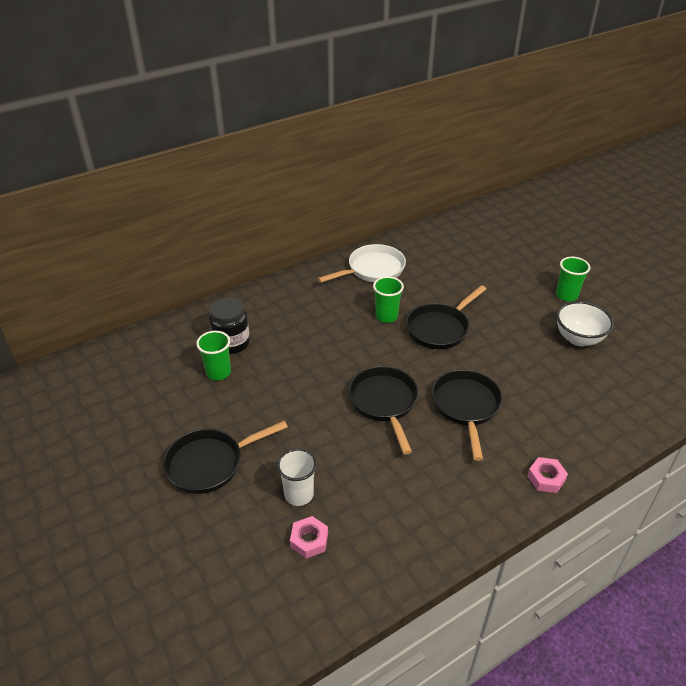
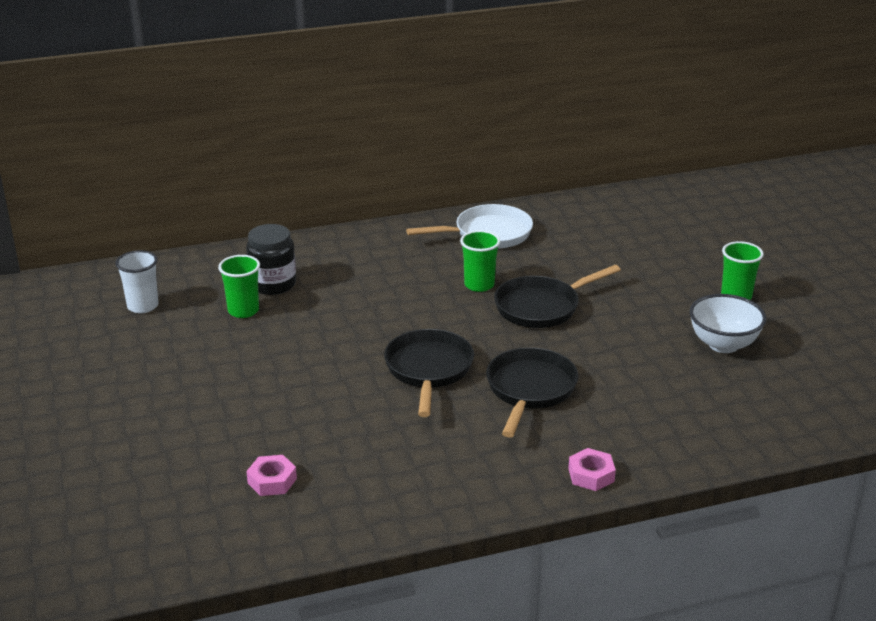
camera: 15 degrees right, 10 degrees down
(210, 463) = (193, 393): black pan -> none
(299, 494) = (281, 438): white cup -> white cup (143, 306)

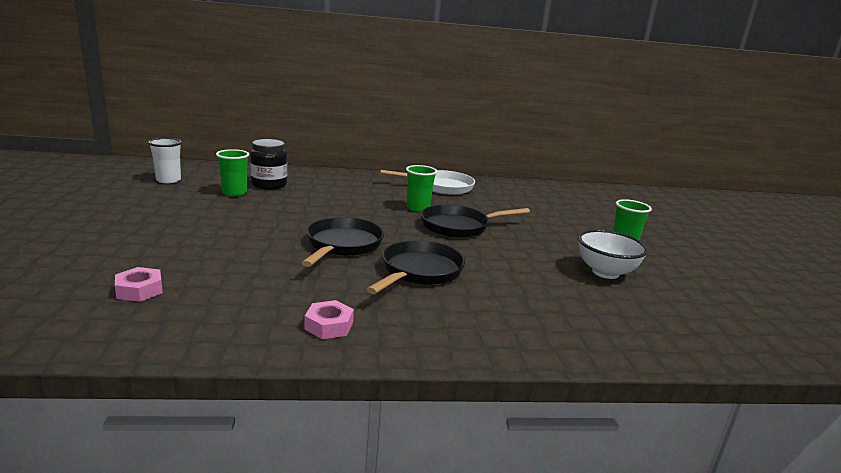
camera: 10 degrees right, 10 degrees down
(591, 475) = (441, 343): pink nut -> pink nut (329, 325)

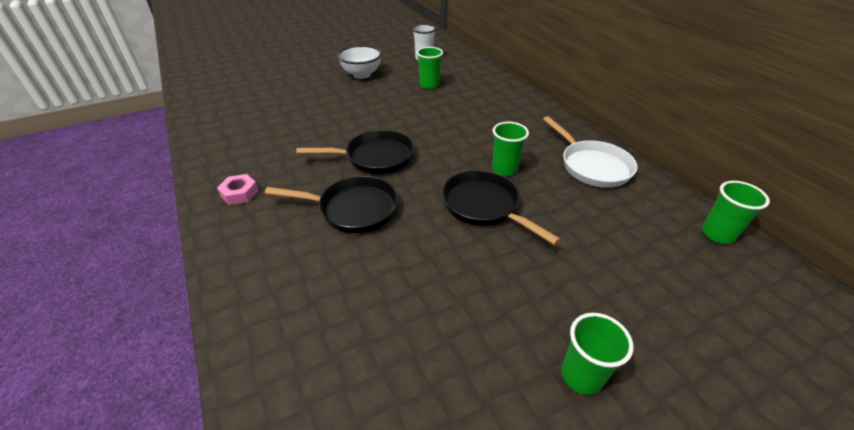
camera: 70 degrees right, 20 degrees up
(139, 290) = (256, 117): pink nut -> none
(269, 185) = (464, 89): black jar -> none
(530, 186) = (717, 234): none -> green cup
(605, 272) = (460, 359): white bowl -> white bowl (361, 75)

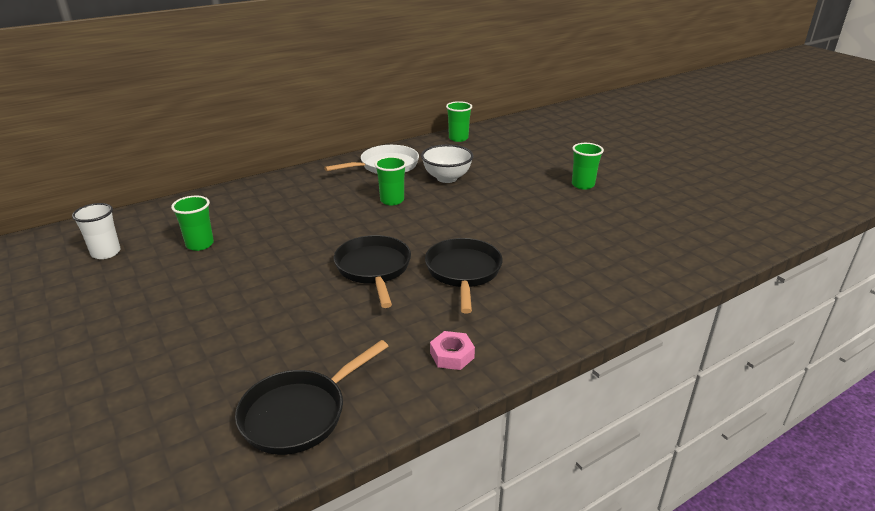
camera: 95 degrees left, 10 degrees down
(361, 75) = (136, 305): white bowl -> white bowl (447, 178)
(484, 206) = (446, 210): black pan -> black pan (299, 414)

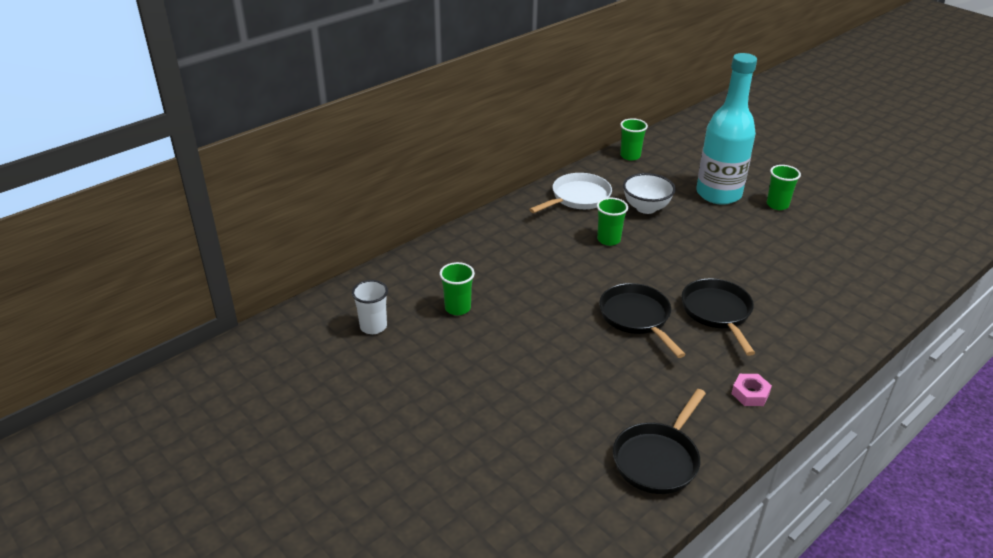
camera: 10 degrees left, 5 degrees up
(527, 172) = (718, 194): none -> turquoise bottle

